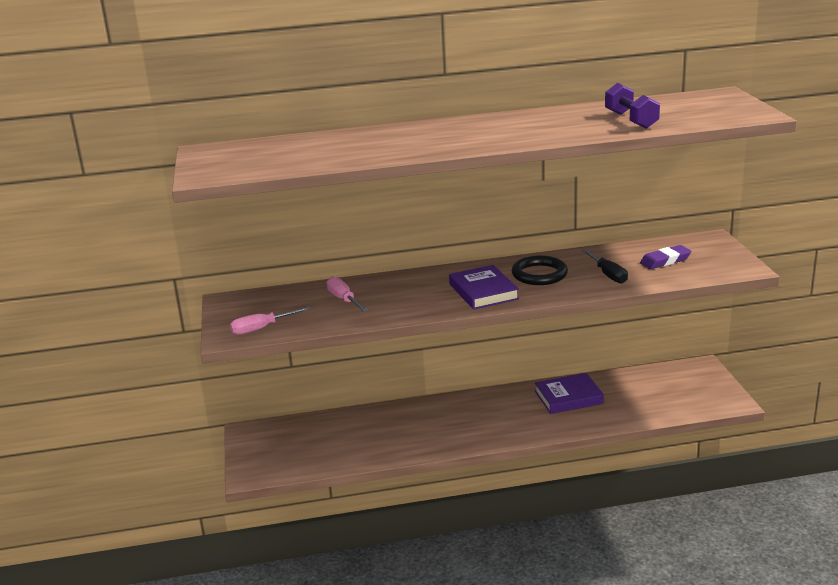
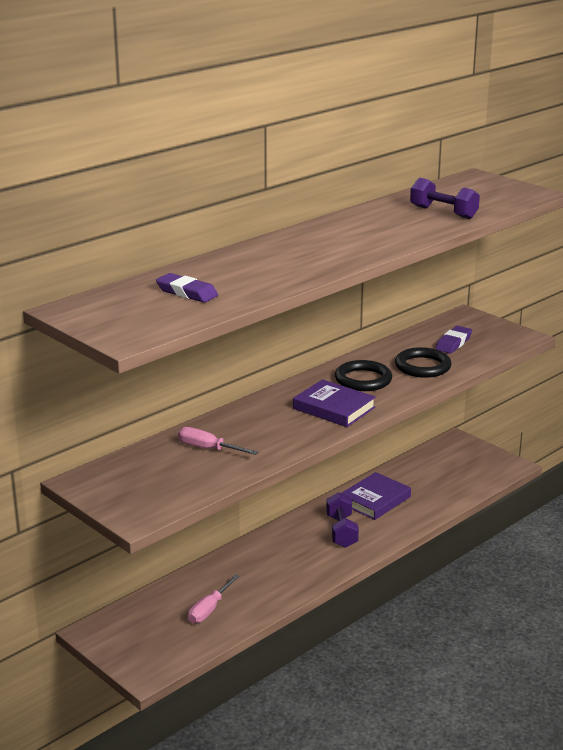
camera: 35 degrees left, 0 degrees up
(261, 328) = (161, 499): pink screwdriver -> pink screwdriver (209, 609)
(304, 151) = (187, 292): none -> purple eraser
(511, 415) = (341, 531): none -> purple dumbbell
(608, 275) = (422, 366): black screwdriver -> black ring

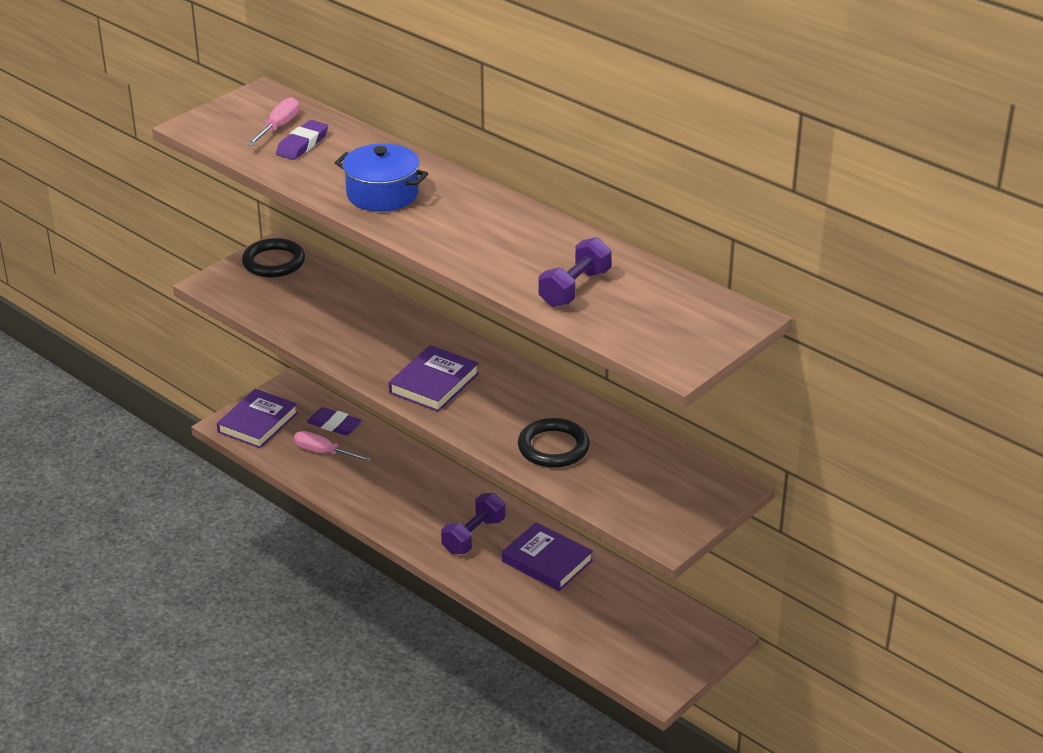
camera: 85 degrees right, 10 degrees up
(149, 652) = (257, 423): none -> purple book
(208, 448) = (339, 310): pink screwdriver -> pink screwdriver (278, 127)
(292, 264) = (382, 194): none -> blue pot
(341, 531) = (473, 536): purple dumbbell -> purple dumbbell turned 45 degrees counterclockwise
(363, 380) = (509, 402): black ring -> black ring (274, 262)
(453, 343) = (631, 474): purple eraser -> purple eraser (334, 425)

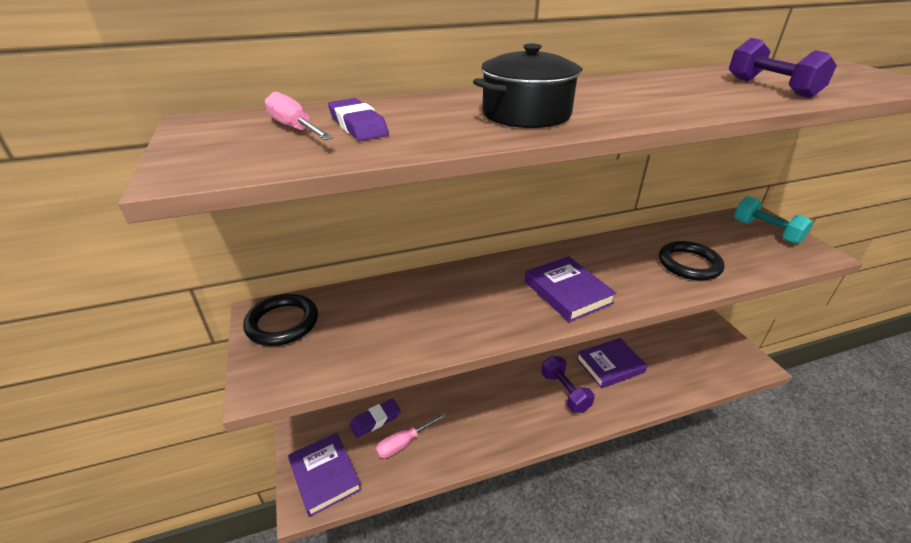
camera: 60 degrees left, 0 degrees up
(382, 194) = (526, 114): blue pot -> black pot
(688, 496) = (766, 232): none -> turquoise dumbbell

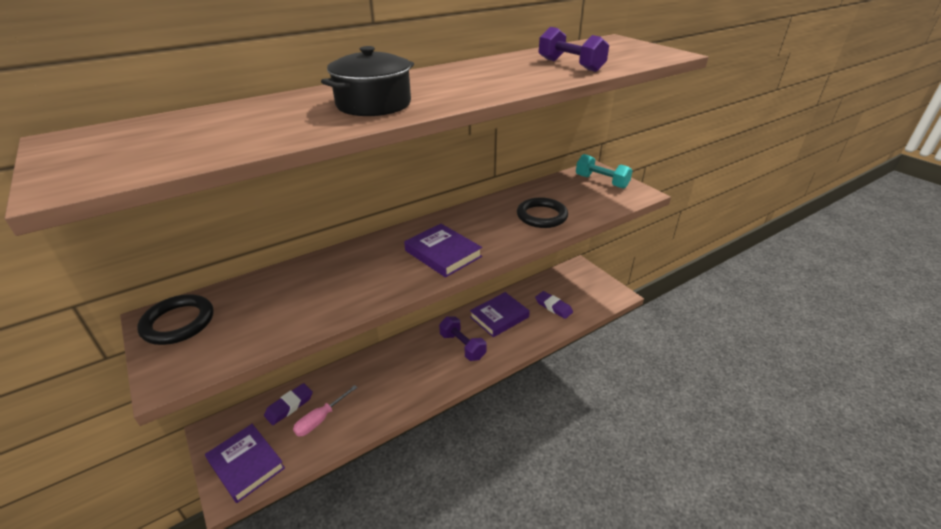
camera: 15 degrees left, 0 degrees up
(294, 128) = (162, 136): pink screwdriver -> none
(358, 125) = (223, 128): purple eraser -> purple eraser (553, 307)

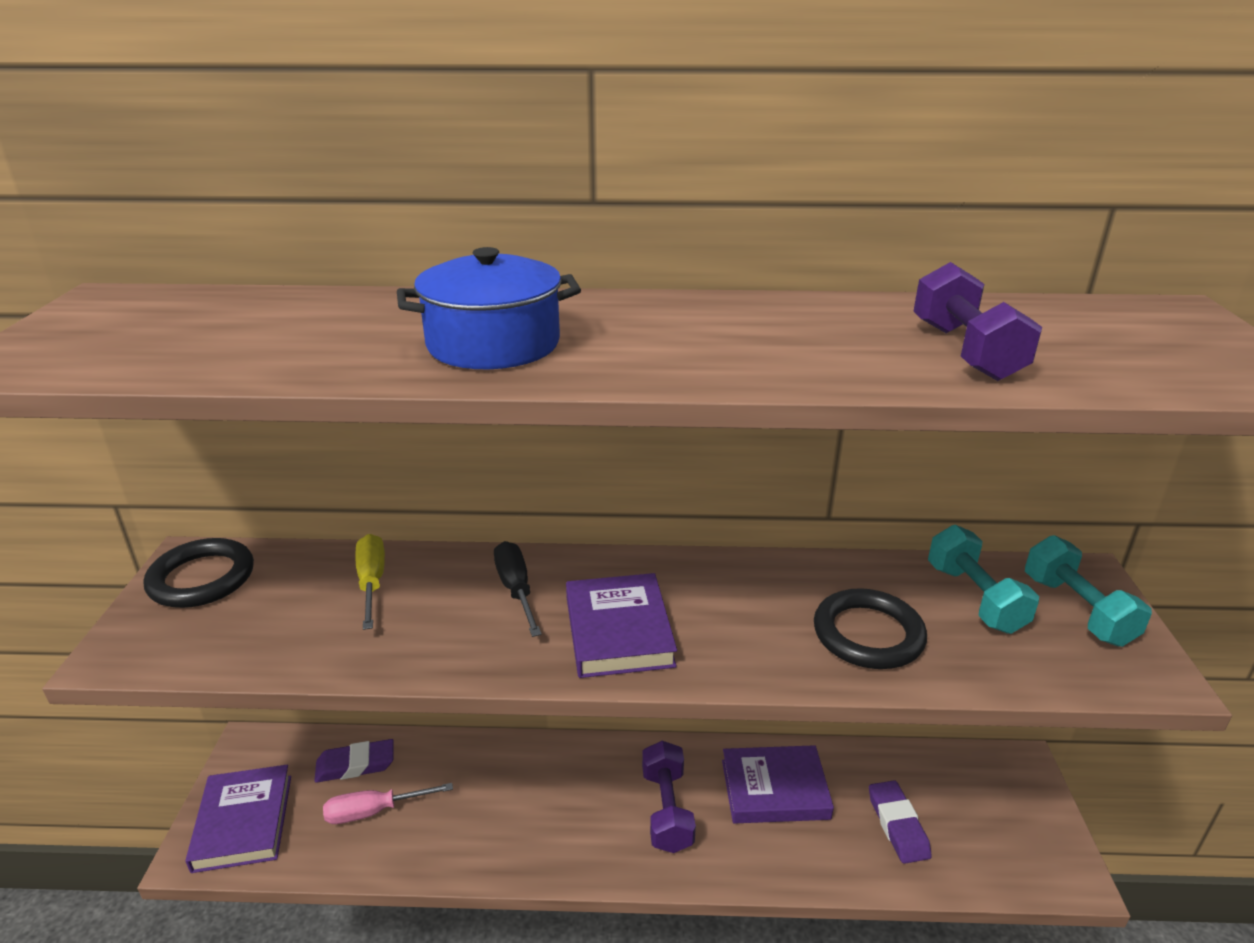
camera: 35 degrees right, 5 degrees down
(293, 283) = (371, 582): none -> yellow screwdriver
(374, 104) = (493, 344): black pot -> blue pot
(376, 256) = (516, 589): none -> black screwdriver
(566, 190) = (974, 598): none -> turquoise dumbbell

